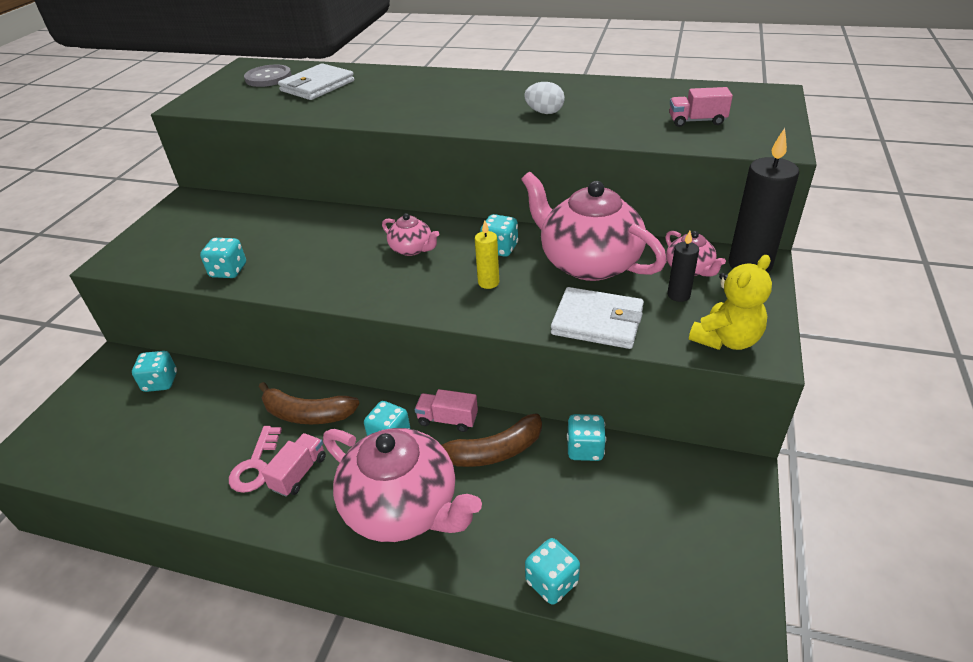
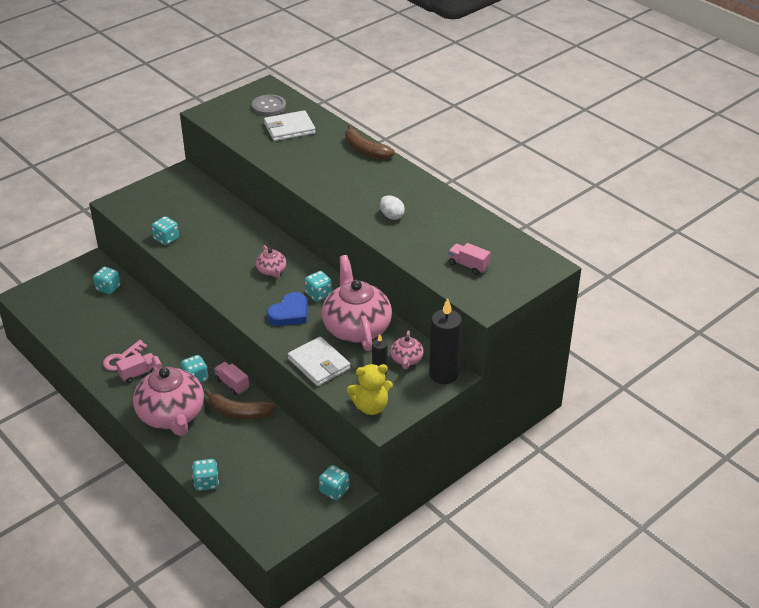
camera: 30 degrees right, 0 degrees up
(307, 414) = (166, 344): brown banana -> brown banana (365, 150)
(488, 282) = (289, 313): yellow candle -> blue heart
(585, 449) = (285, 436): turquoise dice -> turquoise dice (334, 490)

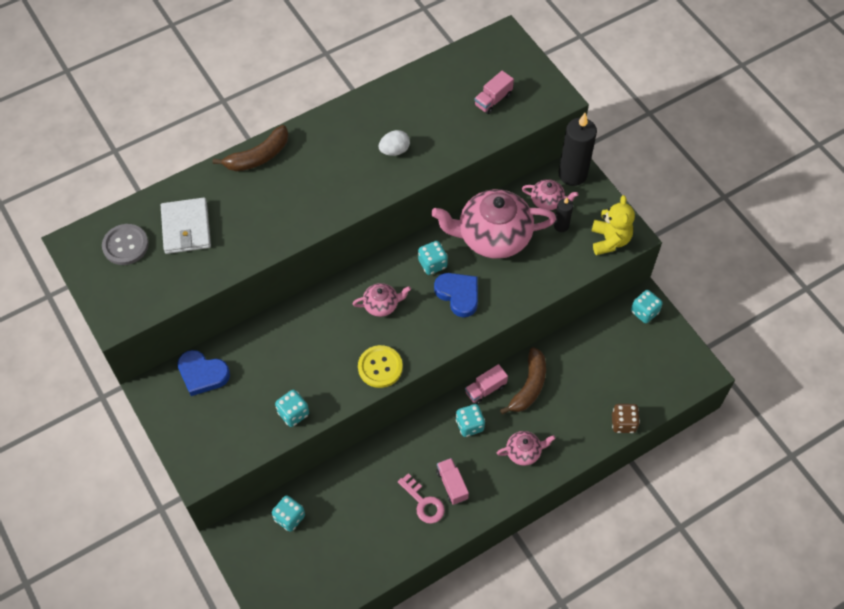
camera: 80 degrees left, 20 degrees up
(172, 415) = (524, 452): pink teapot -> pink teapot, size x0.46
(196, 192) = (202, 374): none -> blue heart
(206, 482) = (623, 423): turquoise dice -> brown dice
(212, 277) = (380, 367): none -> yellow button
(319, 364) = (543, 277): white wallet -> none

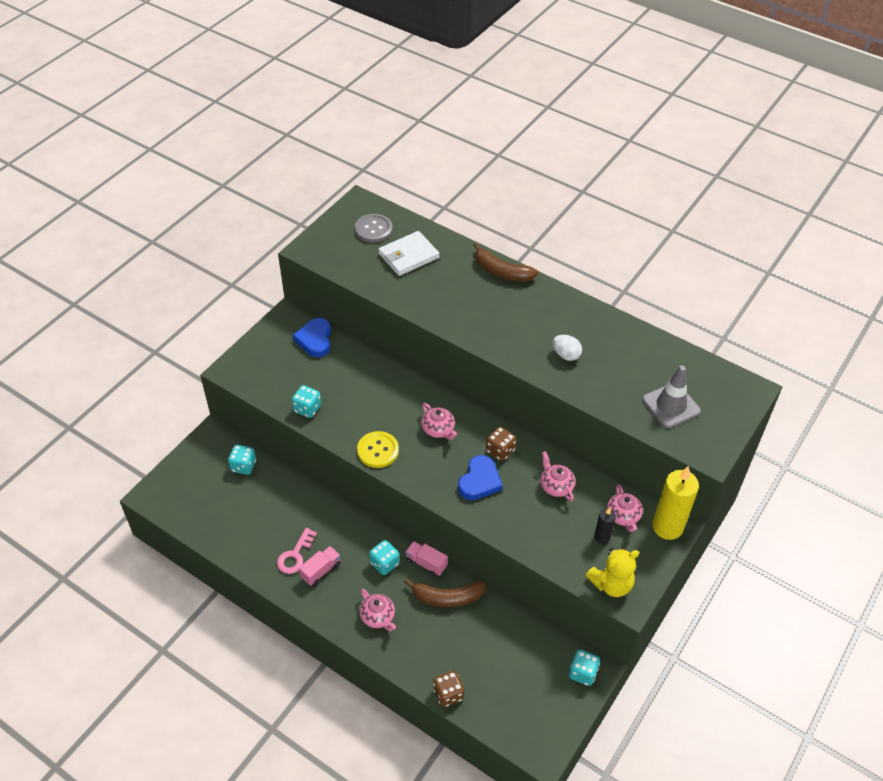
camera: 65 degrees right, 10 degrees down
(432, 264) = (500, 451): turquoise dice -> brown dice
(492, 237) = (556, 486): pink teapot -> pink teapot, size x0.46
(493, 100) = (671, 405): pink truck -> grey traffic cone
(572, 174) = (667, 527): black candle -> yellow candle

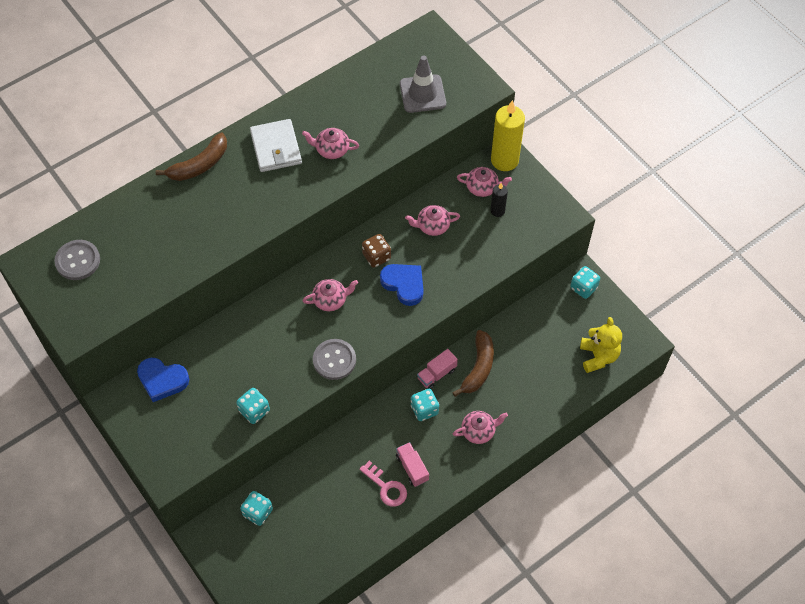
camera: 70 degrees left, 10 degrees up
(378, 450) = (334, 360): yellow button -> grey button
(408, 256) = (135, 239): white wallet -> white wallet (276, 148)
(448, 694) = (571, 396): brown dice -> none
(566, 355) = (331, 150): white egg -> pink teapot
(611, 584) = (545, 221): yellow teddy bear -> yellow teddy bear (598, 356)

